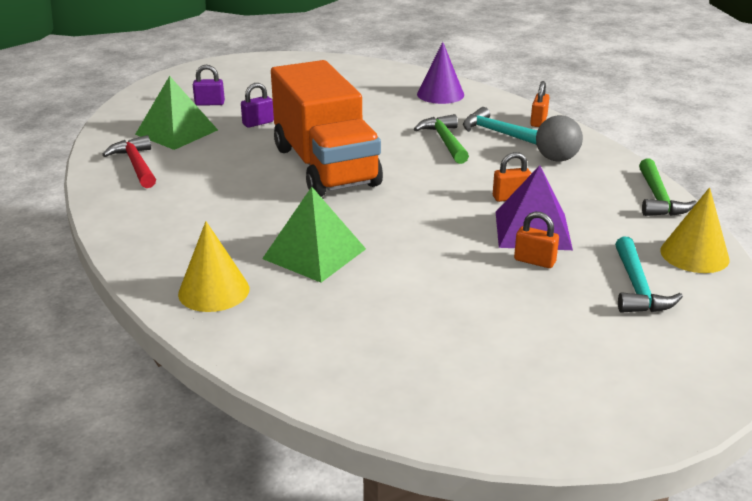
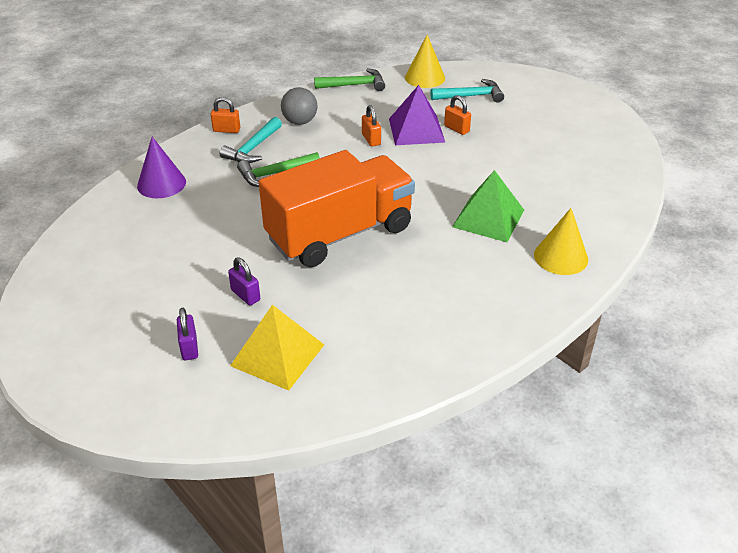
camera: 100 degrees left, 10 degrees up
(136, 165) = (368, 364): red hammer -> none
(176, 132) = (277, 355): green pyramid -> yellow pyramid
(534, 261) = (456, 129): orange padlock -> orange padlock turned 60 degrees counterclockwise

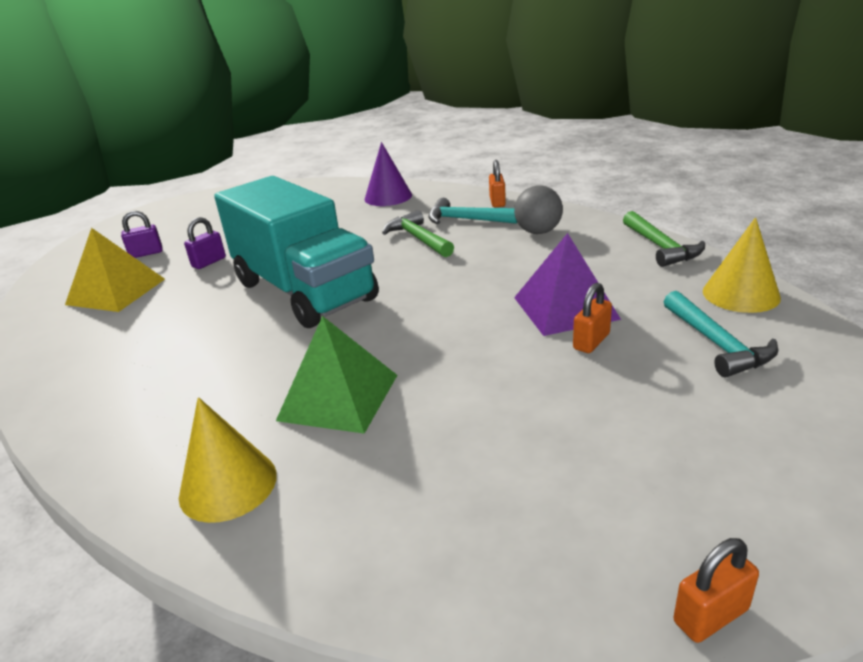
camera: 85 degrees right, 10 degrees down
(340, 234) = (304, 291): orange truck -> turquoise truck
(371, 139) = (520, 279): orange padlock -> orange padlock (710, 616)

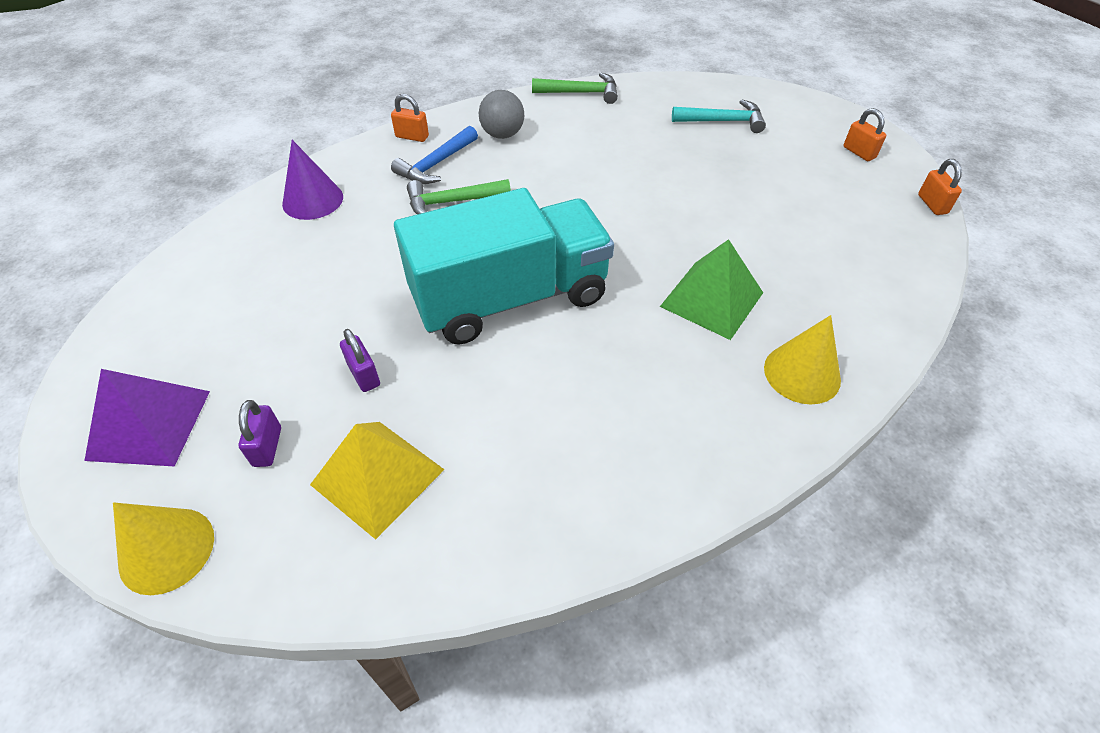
camera: 75 degrees left, 20 degrees up
(466, 220) = (436, 164): turquoise hammer -> blue hammer
(565, 308) = (643, 160): purple pyramid -> purple pyramid (149, 424)
(591, 341) = (695, 164): orange padlock -> orange padlock (859, 152)
(740, 294) = (670, 91): yellow cone -> yellow cone (167, 550)

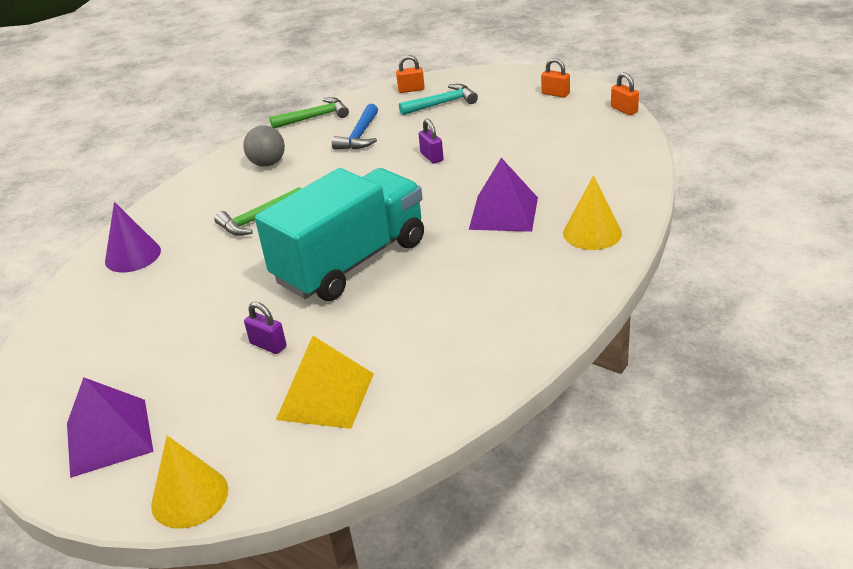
camera: 20 degrees left, 15 degrees down
(267, 447) = (223, 412): purple padlock -> purple padlock (432, 157)
(412, 137) = (189, 188): orange padlock -> orange padlock (411, 90)
(436, 164) = (225, 199): blue hammer -> blue hammer (359, 136)
(711, 299) = (503, 213): green pyramid -> purple pyramid

